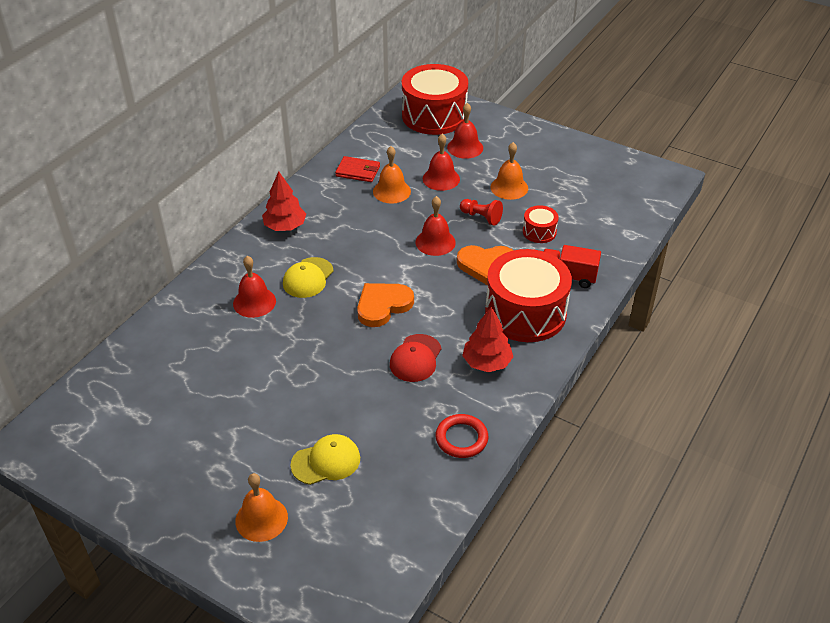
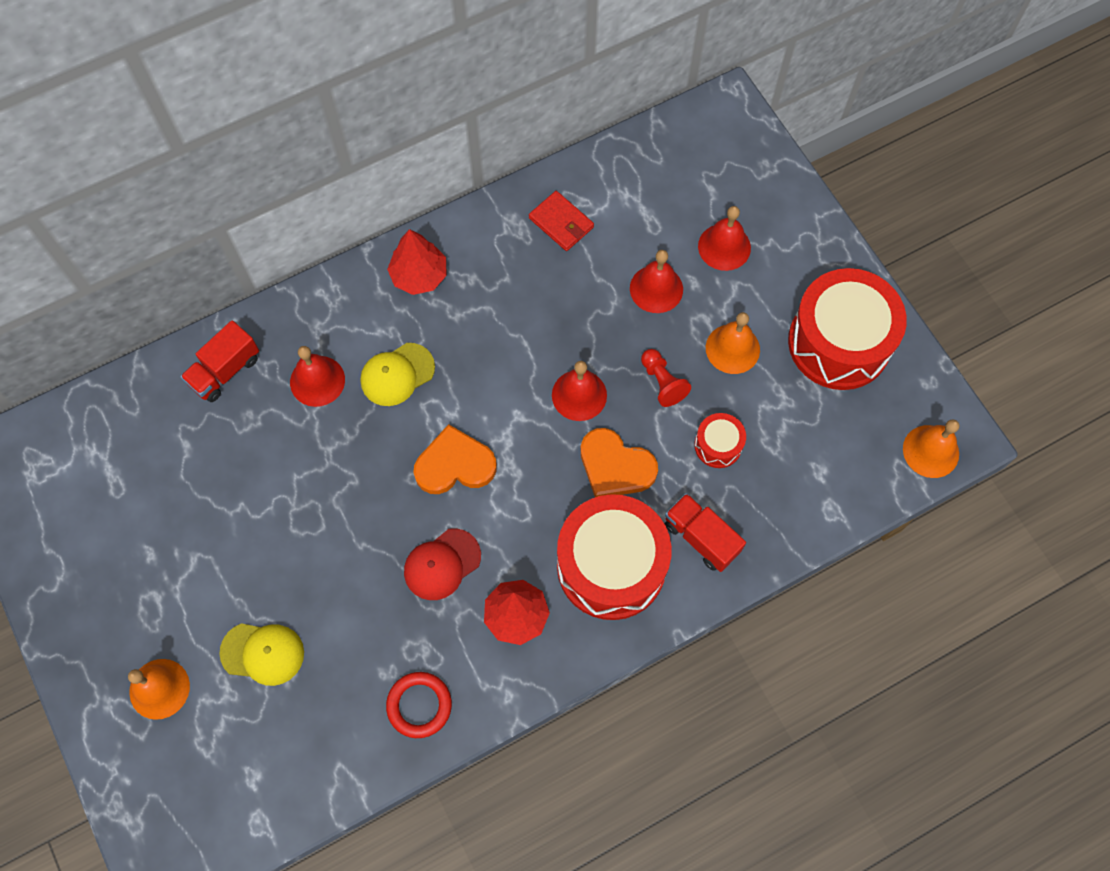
camera: 30 degrees right, 25 degrees up
(182, 323) = (225, 371): none -> red truck
(391, 191) = (581, 280): orange bell -> orange bell (931, 451)
(434, 115) = (723, 166): red drum -> red drum (839, 342)

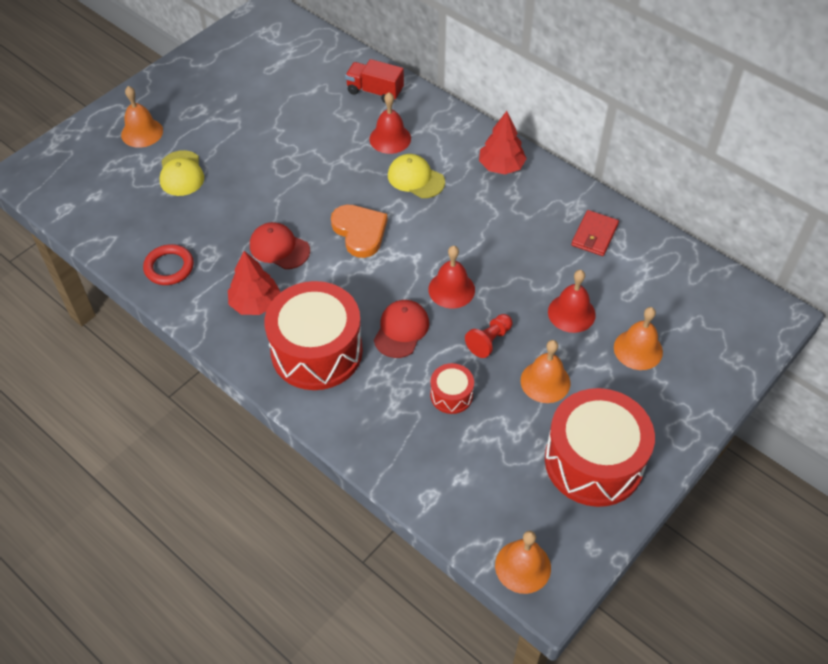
camera: 70 degrees right, 15 degrees down
(615, 466) = (401, 330): orange heart -> red cap
(701, 538) = (364, 405): red truck -> none
(724, 247) = (638, 349): red bell -> orange bell

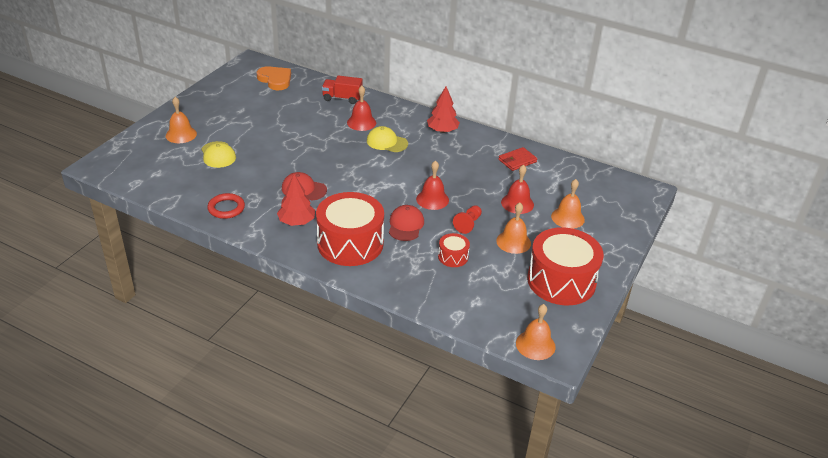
camera: 15 degrees left, 15 degrees down
(360, 232) = (358, 174): orange heart -> orange heart (275, 80)
(594, 235) = (517, 161): red wallet -> red wallet turned 45 degrees clockwise

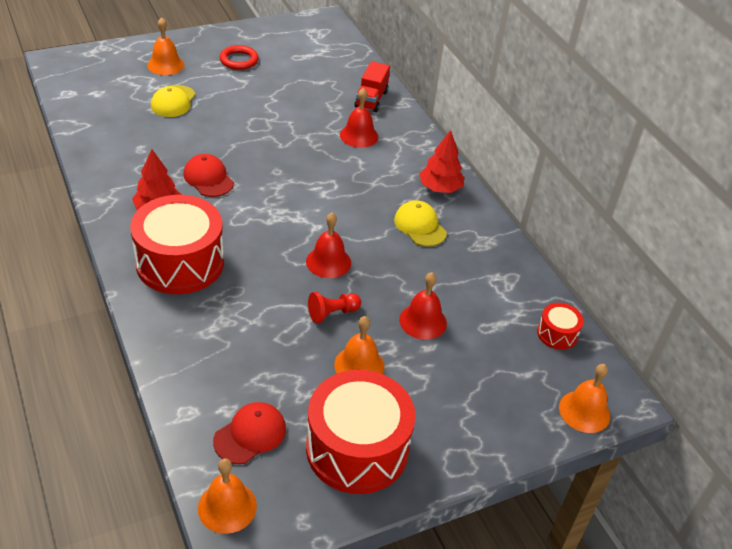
camera: 35 degrees right, 5 degrees up
(226, 208) = (112, 160): red ring -> red ring (239, 60)
(275, 80) = (325, 49): orange heart -> none
(342, 98) = (371, 99): red truck -> red truck turned 120 degrees counterclockwise
(387, 142) = (359, 171): yellow cap -> yellow cap (420, 226)
(406, 225) = (262, 275): red cap -> red cap (250, 434)
(453, 257) = (267, 341): red drum -> red drum (557, 334)
(517, 161) = (488, 269): red wallet -> none
(567, 218) = (465, 375): orange bell -> orange bell (584, 411)

